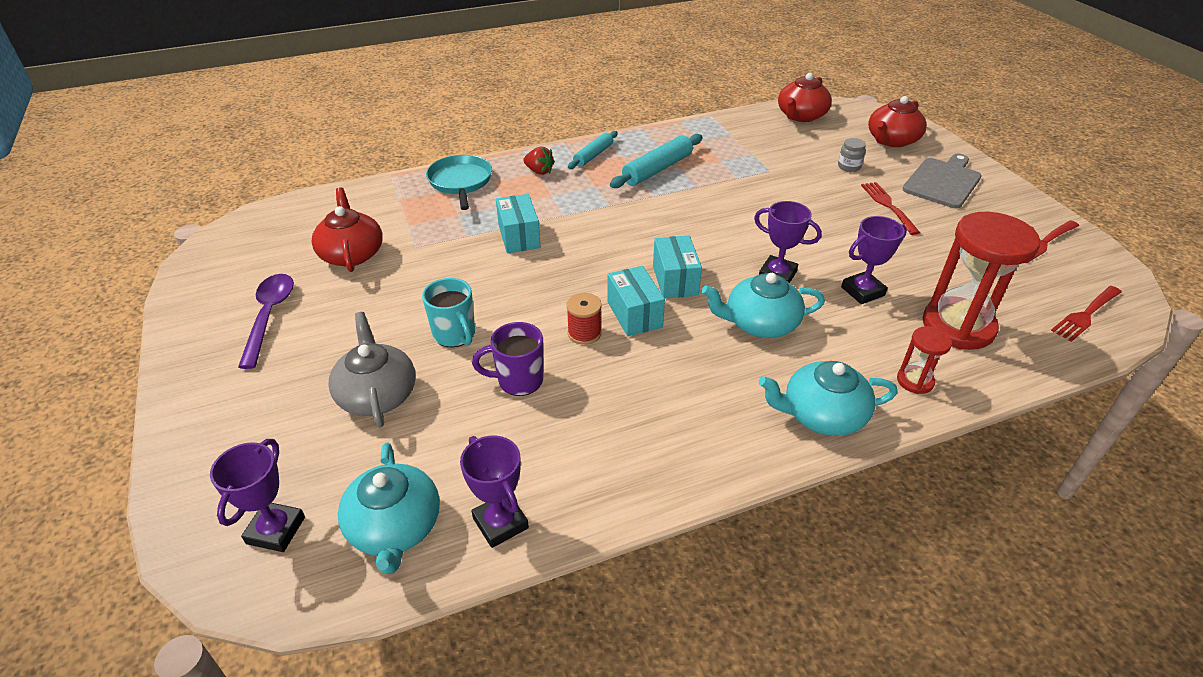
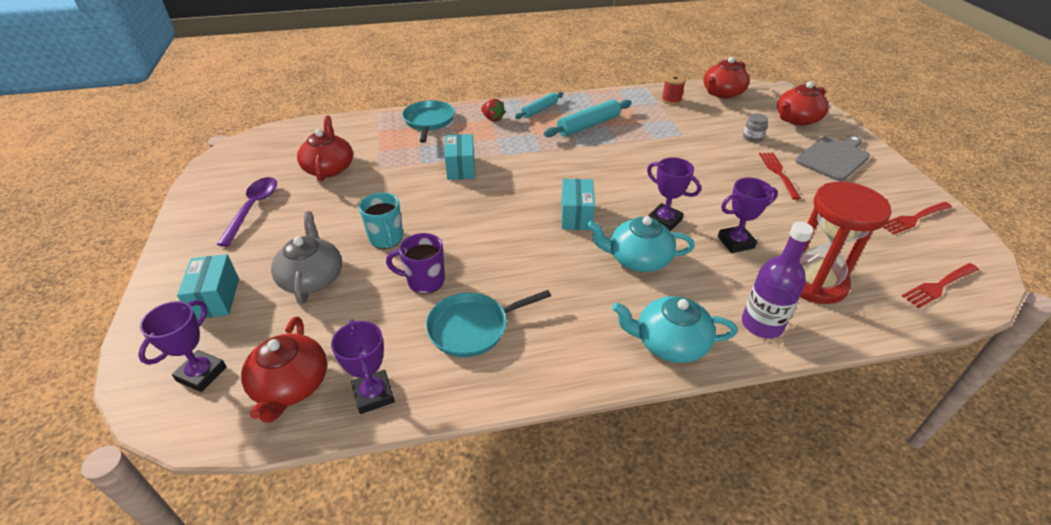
camera: 10 degrees right, 0 degrees up
(395, 527) = (291, 385): turquoise teapot -> red teapot
(584, 333) = (489, 250): red spool -> red spool (671, 100)
(593, 428) = (472, 328): none -> turquoise pan
(634, 314) = (534, 239): turquoise box -> turquoise box (216, 298)
(915, 381) = (761, 324): red hourglass -> purple bottle

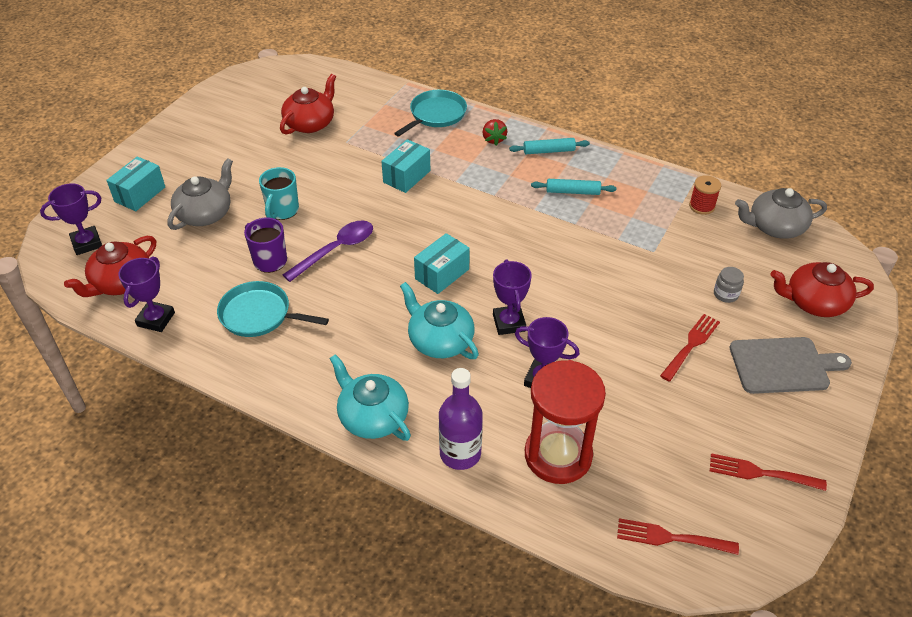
camera: 40 degrees right, 5 degrees up
(253, 208) = (226, 133): purple spoon -> purple spoon (336, 250)
(588, 125) = (572, 191): turquoise rolling pin -> turquoise rolling pin, size x0.65
(722, 93) = (775, 227): red teapot -> grey teapot

